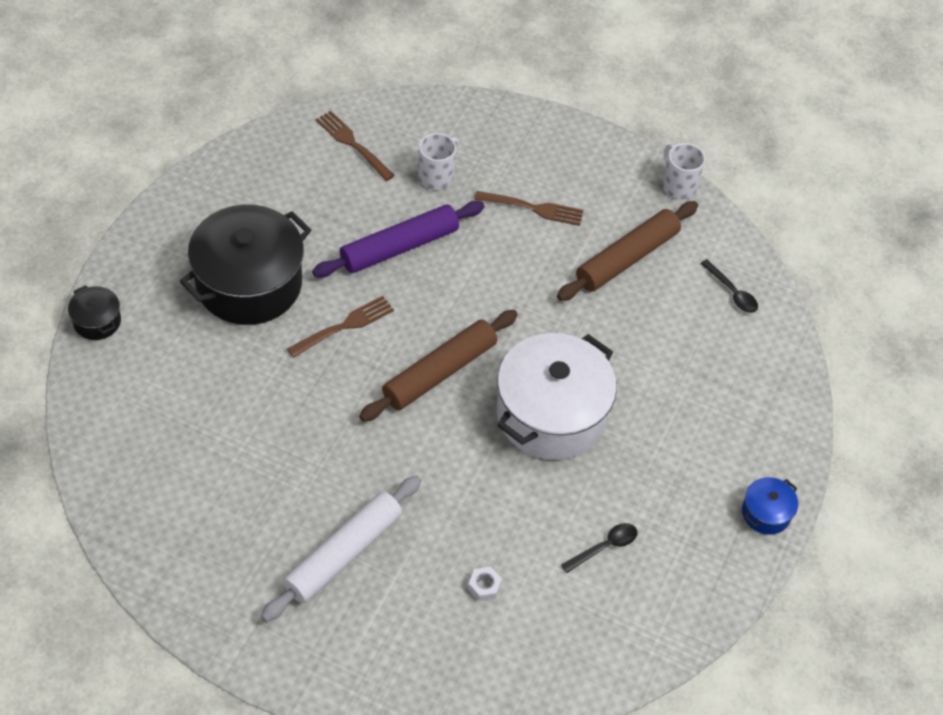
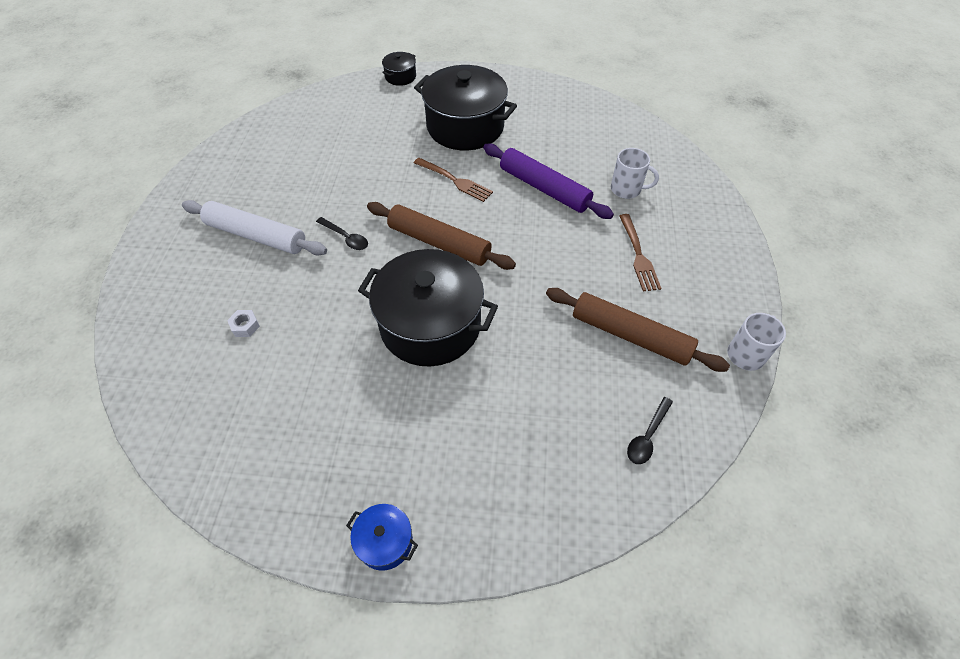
camera: 75 degrees right, 0 degrees up
(353, 144) = (621, 139): brown fork -> none
(551, 414) = (430, 325): white pot -> black pot
(605, 547) = (305, 402): black spoon -> black spoon (346, 238)

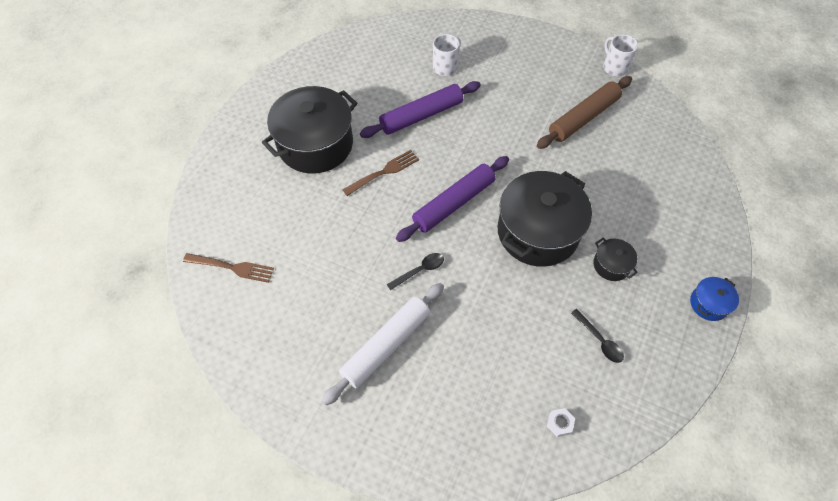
camera: 70 degrees left, 5 degrees up
(245, 326) = (496, 369): white nut -> white nut (559, 423)
(400, 77) = (207, 174): black pot -> black pot (611, 265)
(439, 243) = (454, 203): brown rolling pin -> purple rolling pin
(638, 254) = (513, 86): brown fork -> brown fork (231, 267)
(647, 436) = (661, 139): black spoon -> black spoon (599, 340)

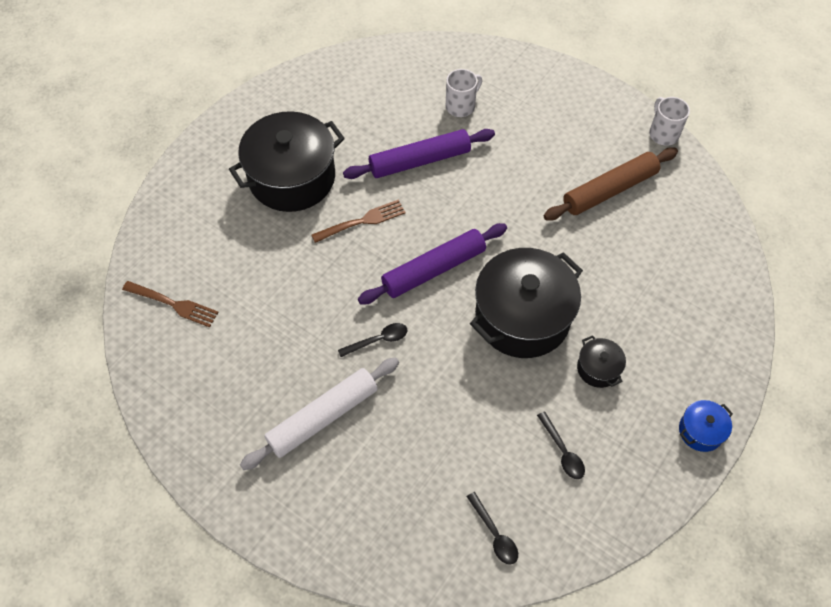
camera: 10 degrees right, 0 degrees up
(559, 423) = (494, 534): white nut -> black spoon

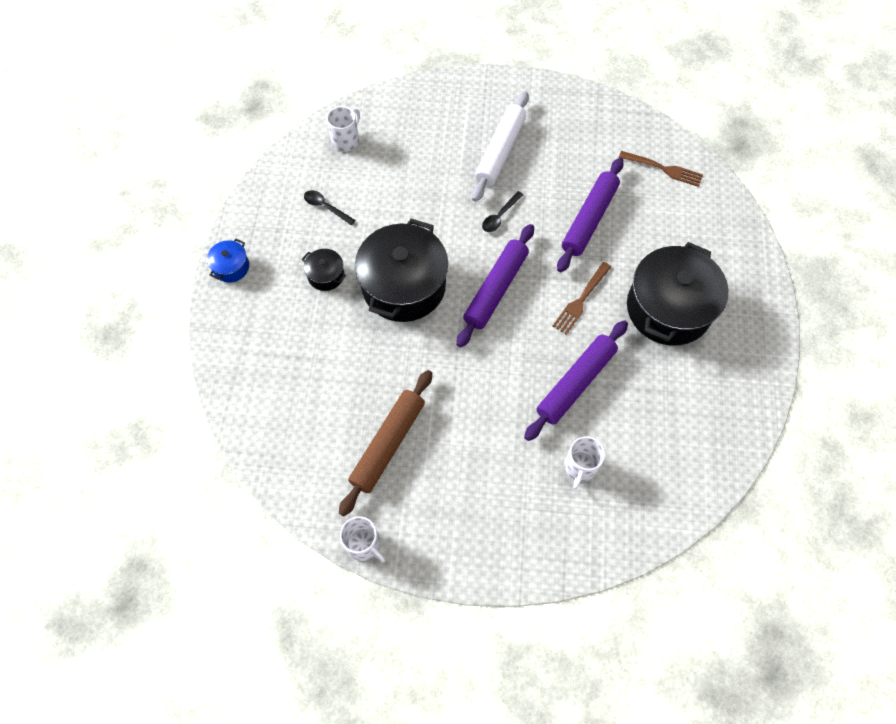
camera: 150 degrees right, 5 degrees up
(173, 304) = (663, 169): brown fork -> brown fork turned 150 degrees counterclockwise
(292, 290) = (589, 219): none -> purple rolling pin
(494, 534) = (346, 140): black spoon -> white mug

